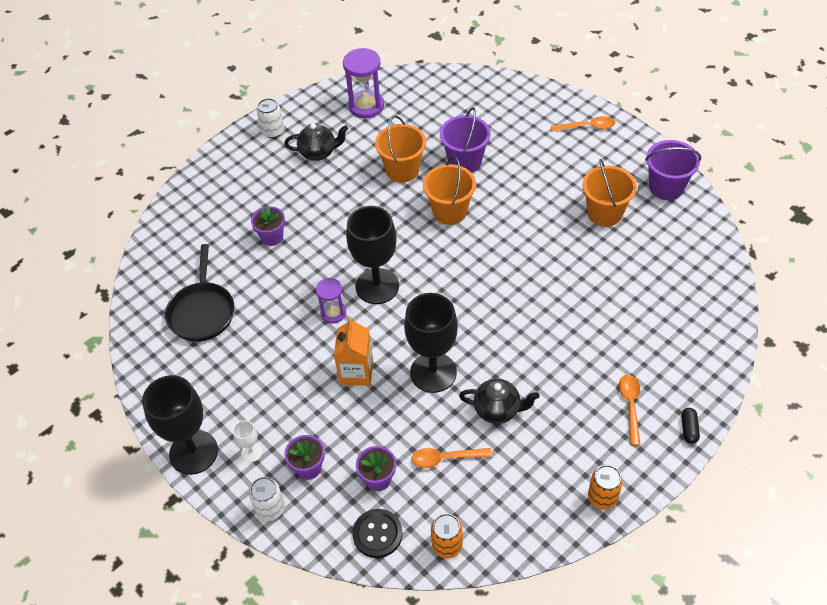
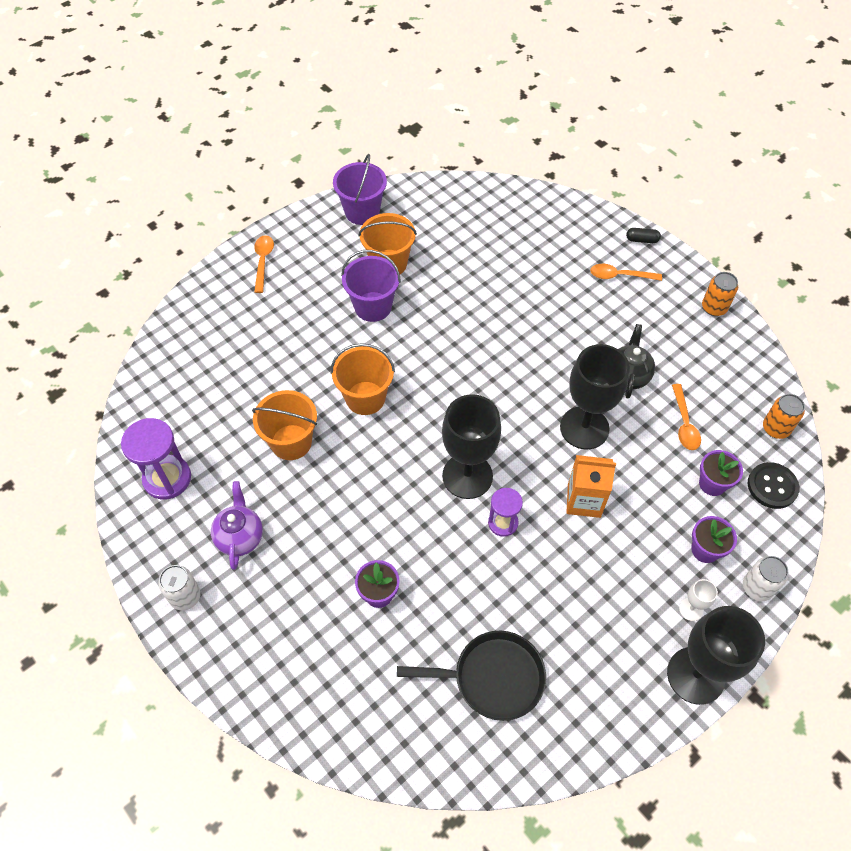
camera: 90 degrees left, 5 degrees up
(318, 153) = (240, 537): black teapot -> purple teapot
(465, 161) = (290, 377): purple bucket -> purple bucket (373, 307)

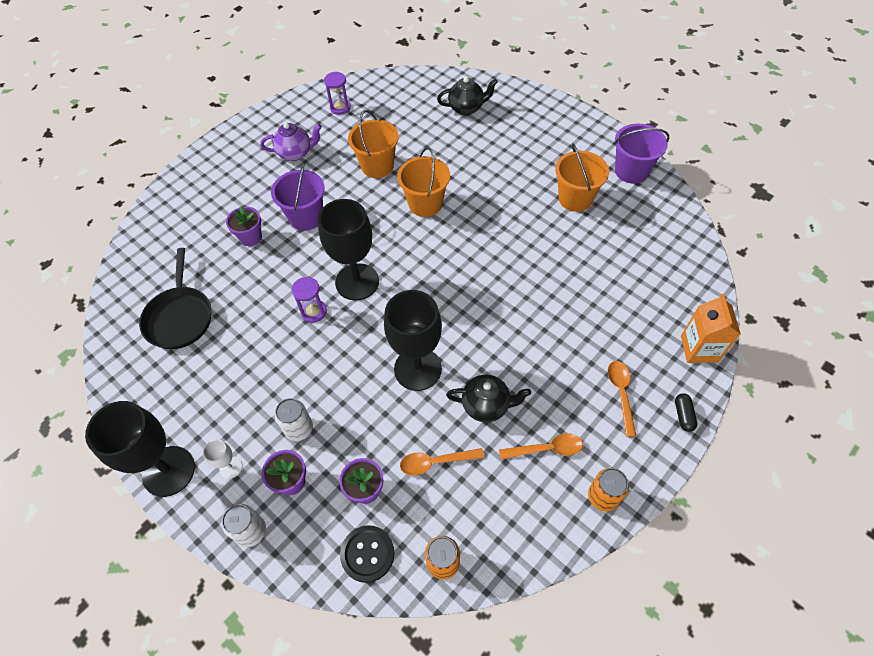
camera: 85 degrees right, 0 degrees up
(167, 478) = (340, 107): purple hourglass -> purple hourglass, size x0.61
(185, 596) = (251, 135): white can -> white can (299, 428)
(219, 338) = (466, 108): none -> black teapot
(263, 261) = (551, 118): orange spoon -> orange spoon (546, 449)
(373, 307) = (522, 195): purple bucket -> purple bucket (306, 217)
(584, 500) = (339, 372): orange carton -> orange carton (699, 349)

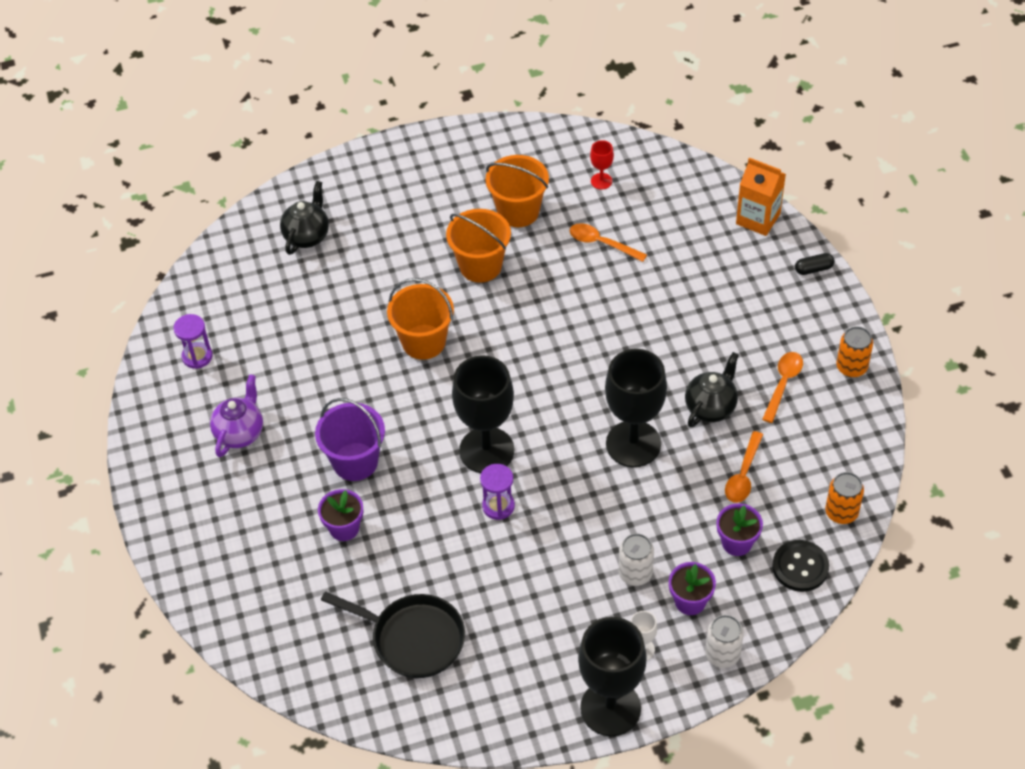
camera: 60 degrees left, 5 degrees down
(377, 166) = (329, 361): orange bucket -> orange bucket (480, 266)
(621, 393) = (764, 300): orange spoon -> orange spoon (601, 243)
(631, 171) = (518, 147): purple bucket -> none
(644, 231) = (601, 181): none -> red goblet
(683, 415) = (813, 269): black capsule -> black capsule turned 45 degrees counterclockwise

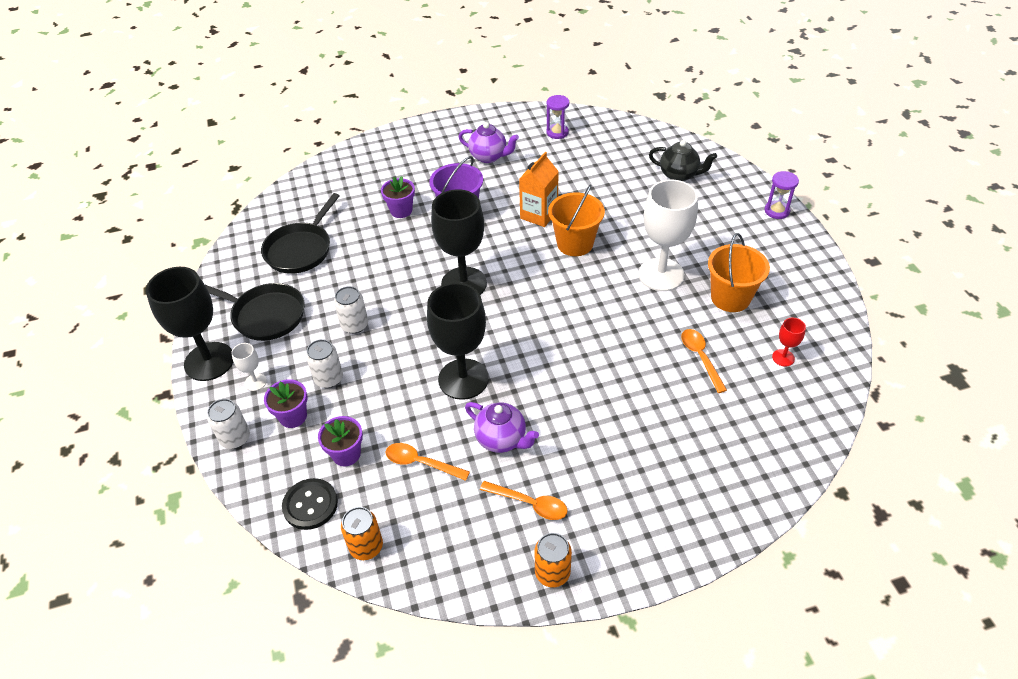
camera: 90 degrees right, 5 degrees down
(480, 266) = (661, 274): orange bucket -> white goblet
(498, 506) = (409, 292): purple hourglass -> purple hourglass (777, 211)
(534, 659) = (265, 315): none -> black pan
(552, 557) = (355, 325): none -> white can
(601, 243) = (700, 358): orange spoon -> orange spoon turned 45 degrees counterclockwise
(710, 407) = (502, 439): black teapot -> purple teapot
(758, 219) = (758, 493): orange carton -> orange carton (539, 215)
(813, 269) = (692, 544): black capsule -> none

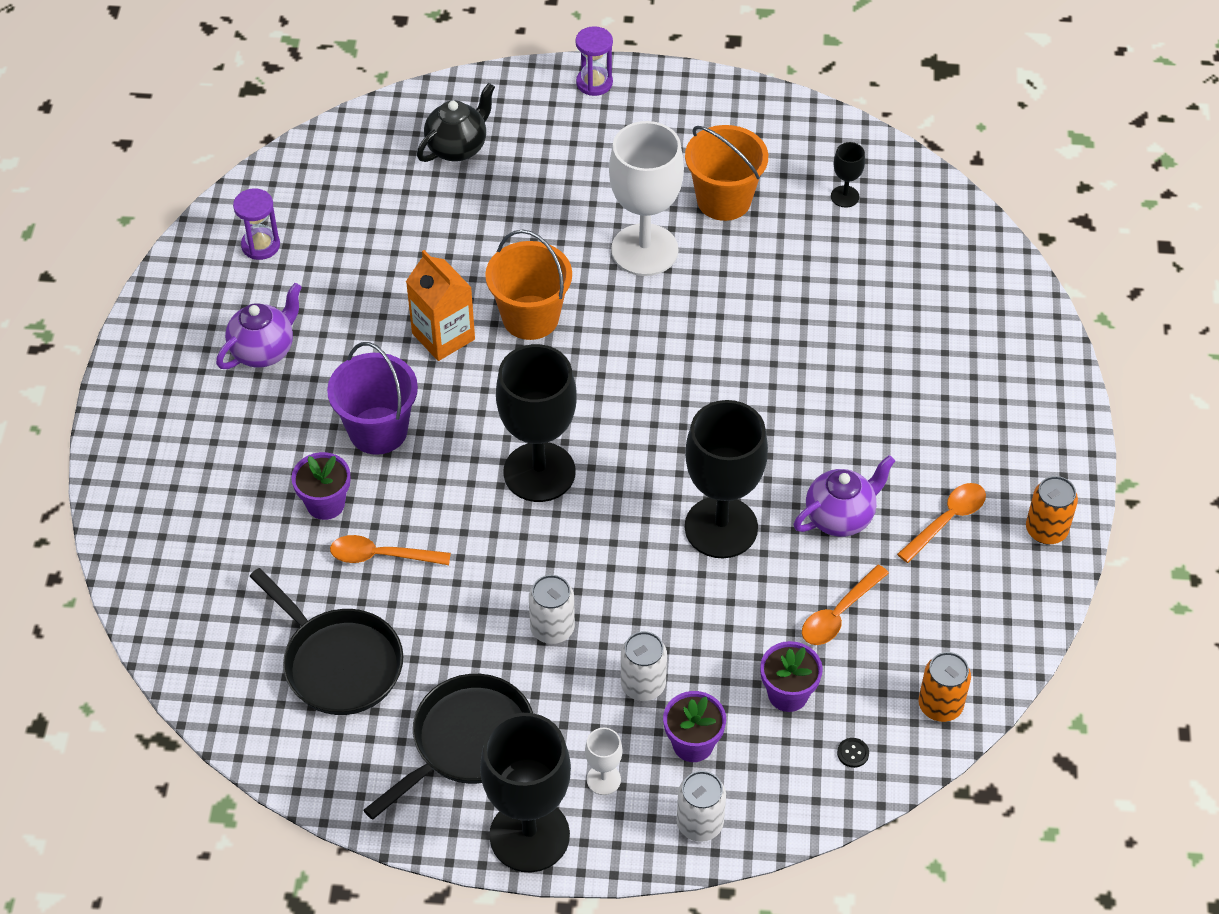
camera: 70 degrees left, 5 degrees up
(310, 505) = (853, 753): black button -> black button, size x0.42
(700, 358) = (806, 272): orange spoon -> orange spoon (381, 556)
(783, 358) = (845, 196): red goblet -> black goblet

